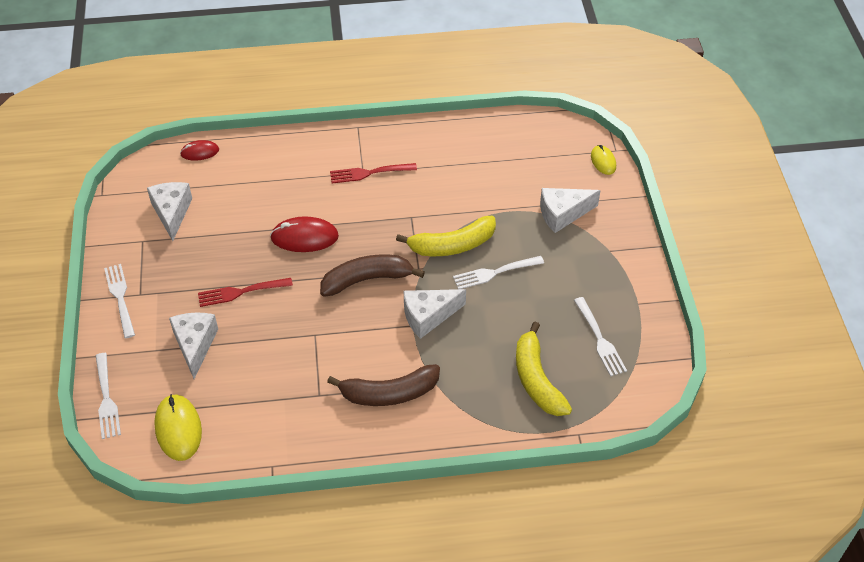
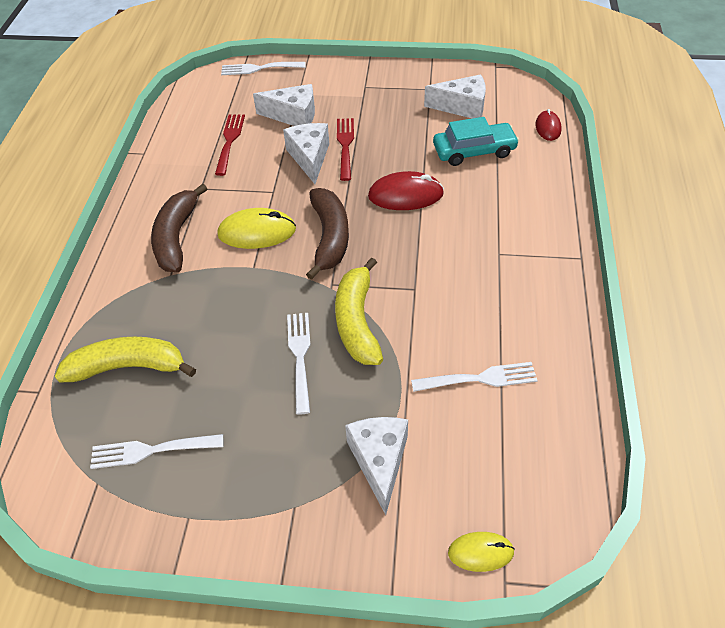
camera: 105 degrees right, 0 degrees up
(120, 297) = (364, 76): white fork -> white fork (479, 379)
(178, 429) = (210, 104): yellow mouse -> yellow mouse (257, 232)
(238, 198) = (474, 151): none -> turquoise car
(304, 237) = (405, 195): red mouse -> red mouse turned 75 degrees clockwise
(369, 173) = (496, 259): red fork -> red fork (230, 141)
(428, 316) = (259, 282): white cheese -> white cheese (309, 157)

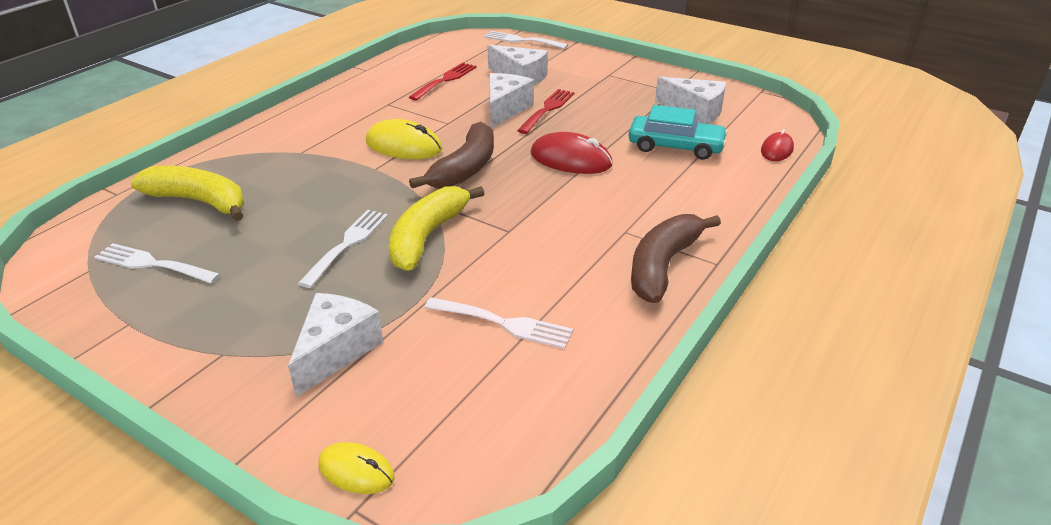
camera: 25 degrees right, 15 degrees down
(176, 237) = (332, 129): brown banana -> brown banana (663, 266)

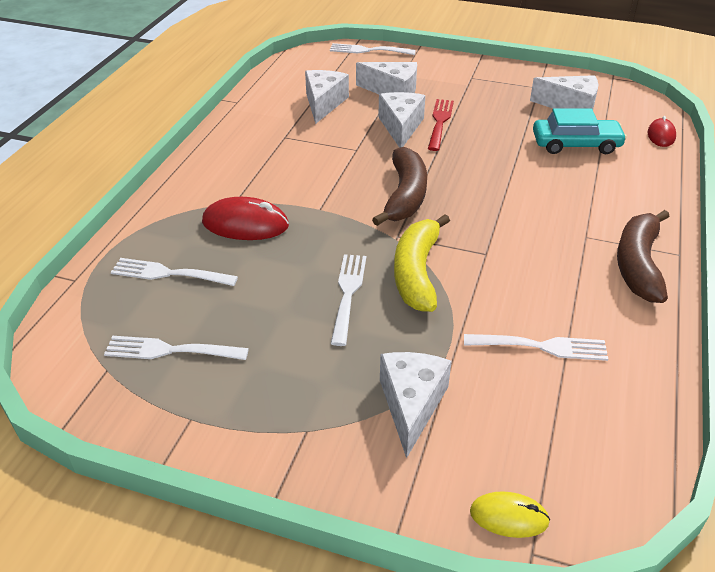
camera: 15 degrees left, 5 degrees up
(199, 201) = (169, 273): yellow banana -> white fork
(403, 146) = (331, 180): yellow mouse -> none
(445, 80) = (323, 103): red fork -> white cheese
(571, 159) = (494, 171): red mouse -> red mouse (245, 224)

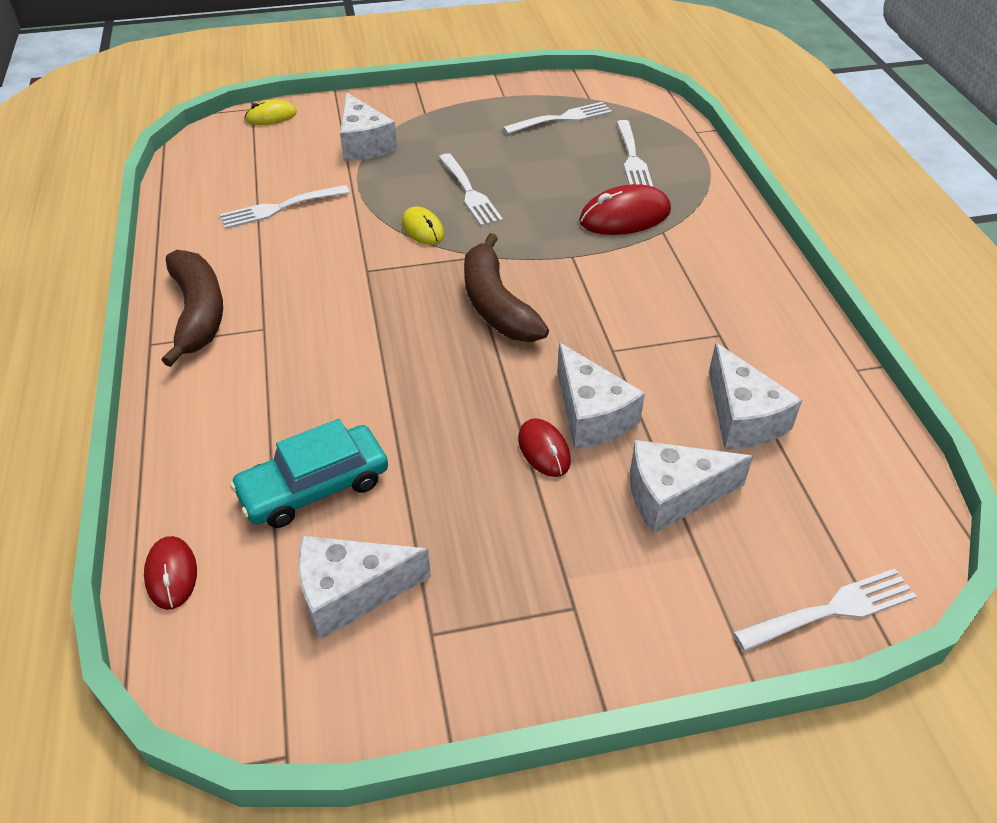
camera: 150 degrees right, 5 degrees up
(169, 273) = (632, 158): white fork -> white fork turned 105 degrees clockwise
(417, 273) = (422, 229): yellow banana -> yellow mouse
(440, 122) = (544, 450): red fork -> red mouse

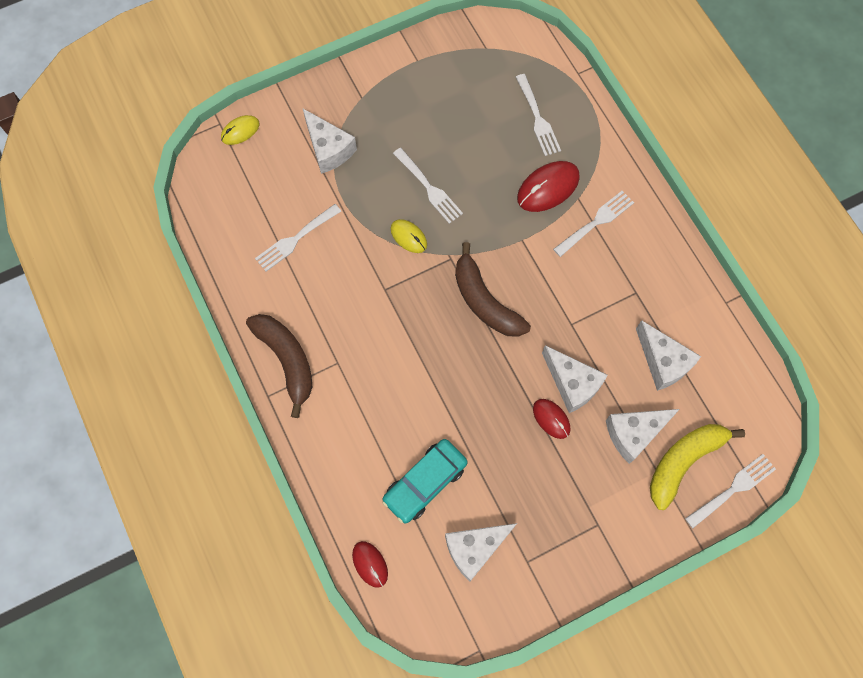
camera: 15 degrees left, 25 degrees up
(562, 119) = (472, 80): white fork -> white fork (596, 222)
(749, 551) = (683, 462): none -> yellow banana

